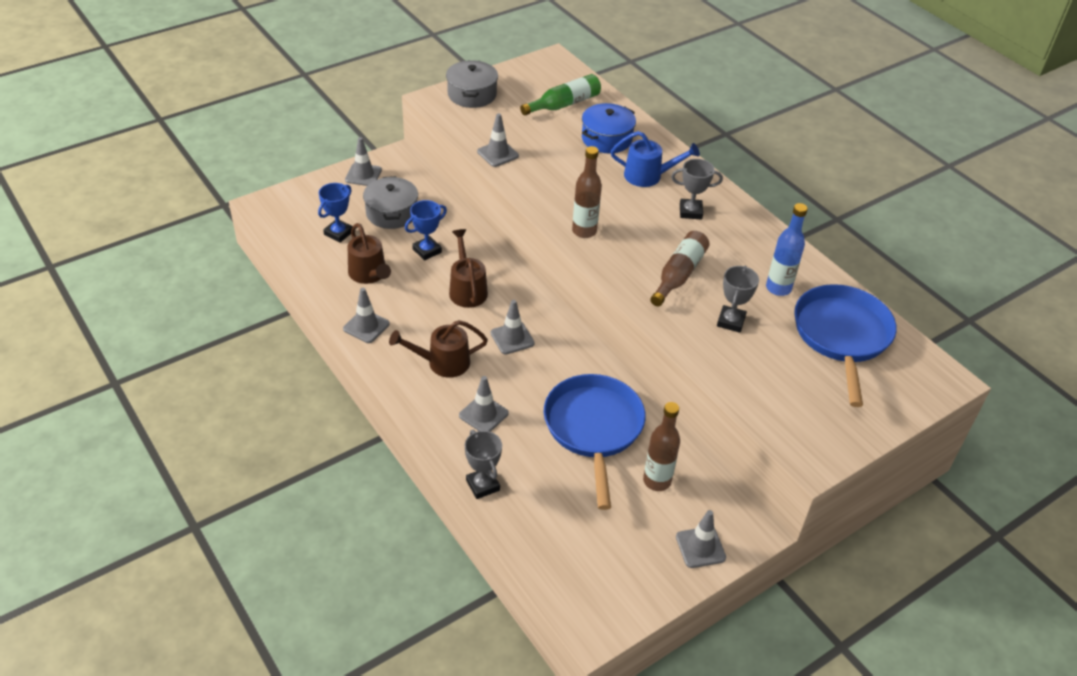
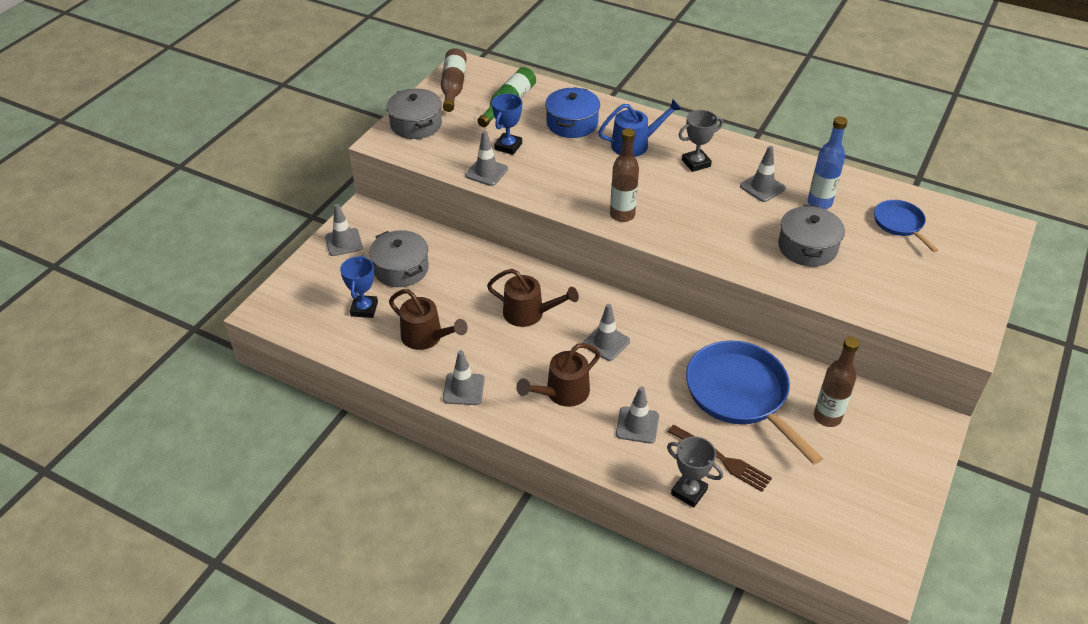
camera: 25 degrees left, 0 degrees up
(427, 251) = (463, 292): blue trophy -> blue trophy (508, 146)
(467, 289) = (529, 313): brown watering can -> brown watering can turned 150 degrees clockwise
(533, 473) = (722, 459): none -> brown fork
(679, 275) = (733, 223): brown bottle -> brown bottle (453, 87)
(700, 547) = (906, 459): grey traffic cone -> grey traffic cone (762, 187)
(731, 321) = (807, 247): grey trophy -> grey pot
(842, 336) = (900, 224): blue pan -> blue pan, size x0.53

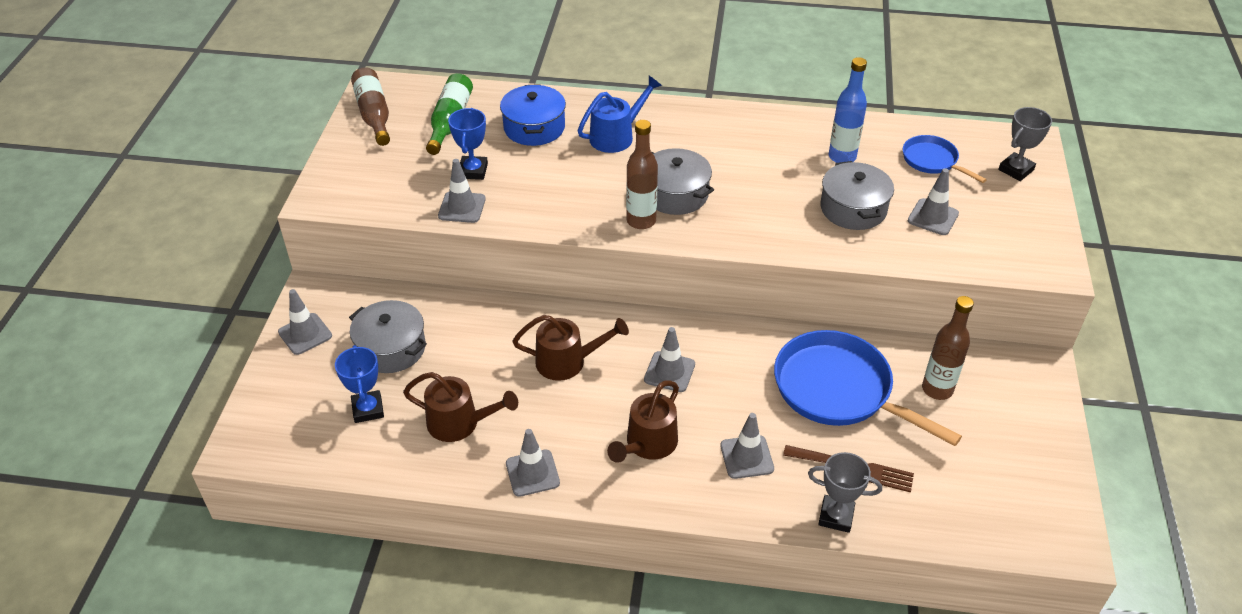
camera: 20 degrees left, 0 degrees up
(416, 124) = (349, 169): grey pot -> grey pot (675, 194)
(696, 163) = (693, 143): grey trophy -> grey trophy (1016, 170)
(762, 187) = (775, 153): grey traffic cone -> grey traffic cone (933, 217)

